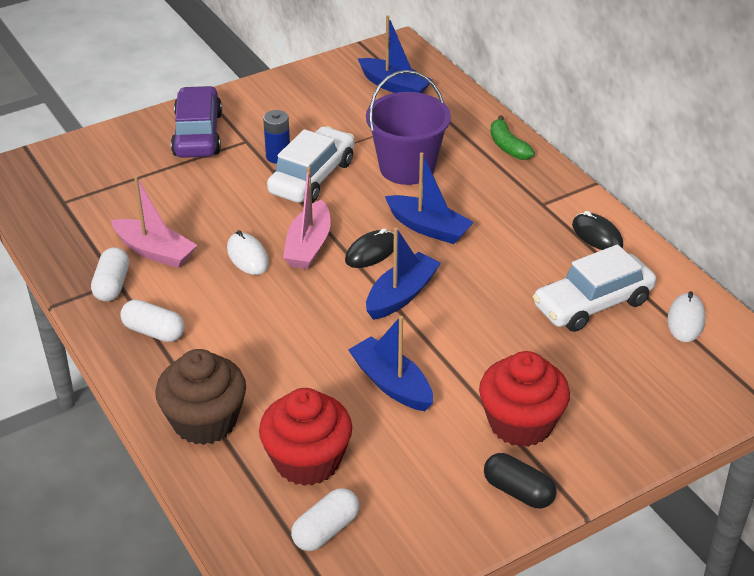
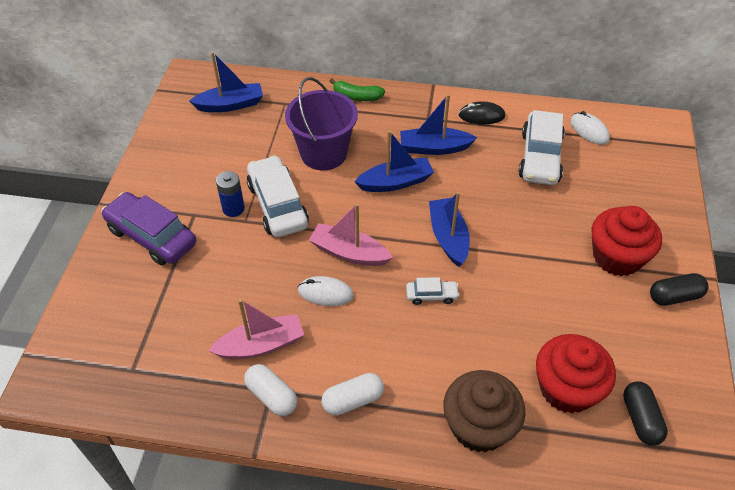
camera: 50 degrees left, 10 degrees up
(308, 245) = (349, 253): pink boat -> pink boat turned 150 degrees clockwise
(318, 320) = (431, 295): none -> white car
(326, 530) = (640, 419): white capsule -> black capsule
(371, 252) = (390, 225): black mouse -> none
(392, 384) = (529, 296): blue boat -> blue boat (434, 148)

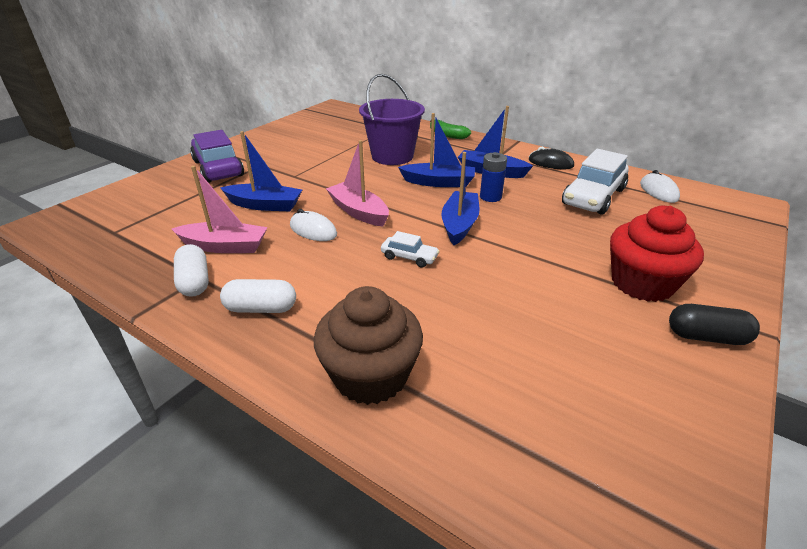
camera: 25 degrees right, 15 degrees down
(230, 105) = (346, 122): blue boat -> blue boat (265, 205)
(233, 208) = (292, 168): blue battery -> blue battery (490, 197)
(278, 205) = (328, 174): white car -> none
(567, 388) = (505, 378): red cupcake -> none
(640, 419) = (592, 447): black capsule -> none

